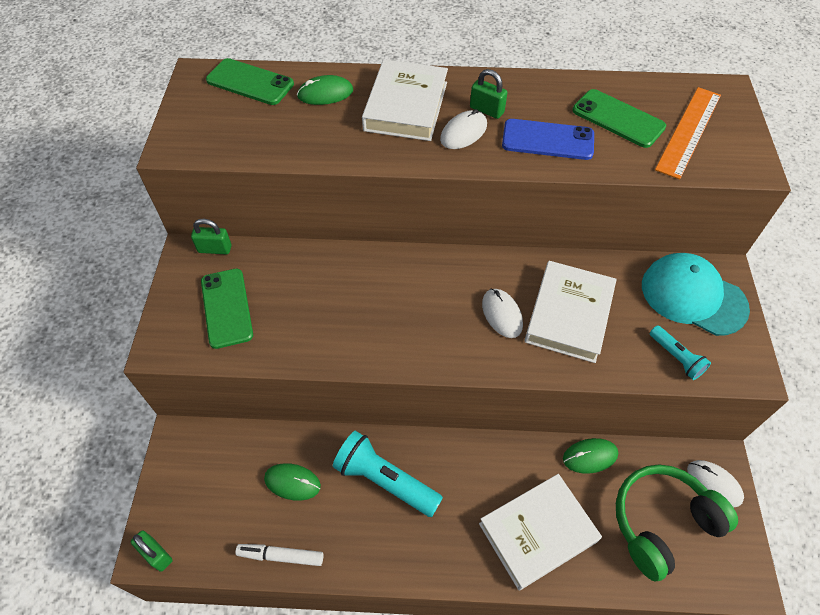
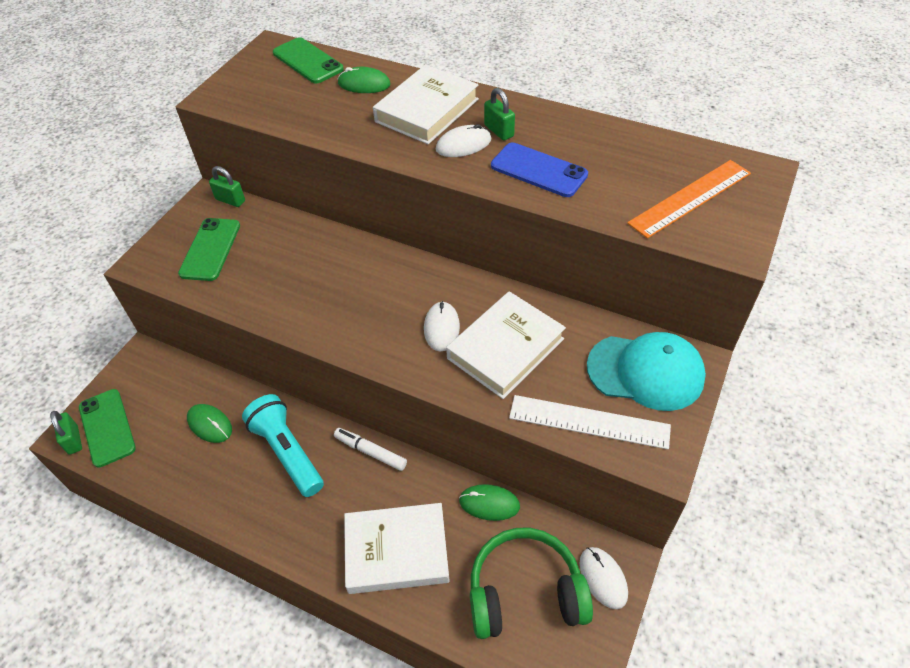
camera: 25 degrees right, 5 degrees down
(281, 556) = (165, 480): white marker -> white marker (370, 452)
(618, 119) = (623, 169): green phone -> green phone (107, 427)
(676, 357) = (589, 422): turquoise flashlight -> white ruler
(693, 296) = (645, 372): turquoise cap -> turquoise cap turned 135 degrees clockwise

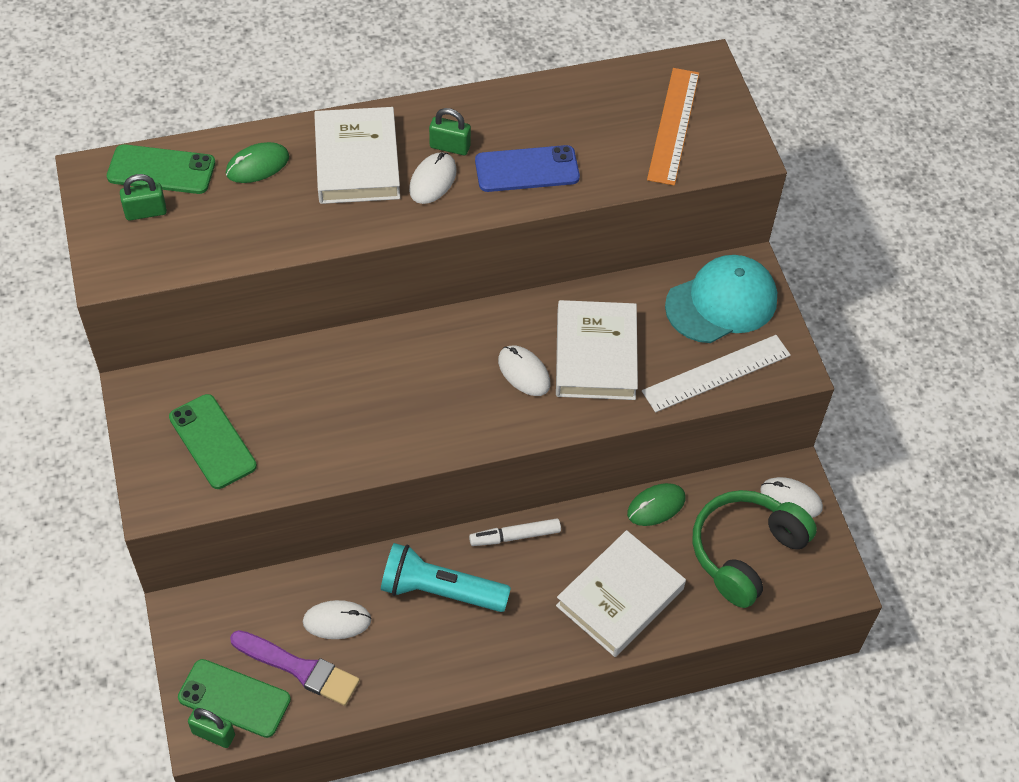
camera: 45 degrees left, 5 degrees up
(158, 437) = (299, 668): none -> purple brush
(210, 424) = (337, 621): green mouse -> white mouse
(230, 200) = (167, 378): green padlock -> green padlock (146, 212)

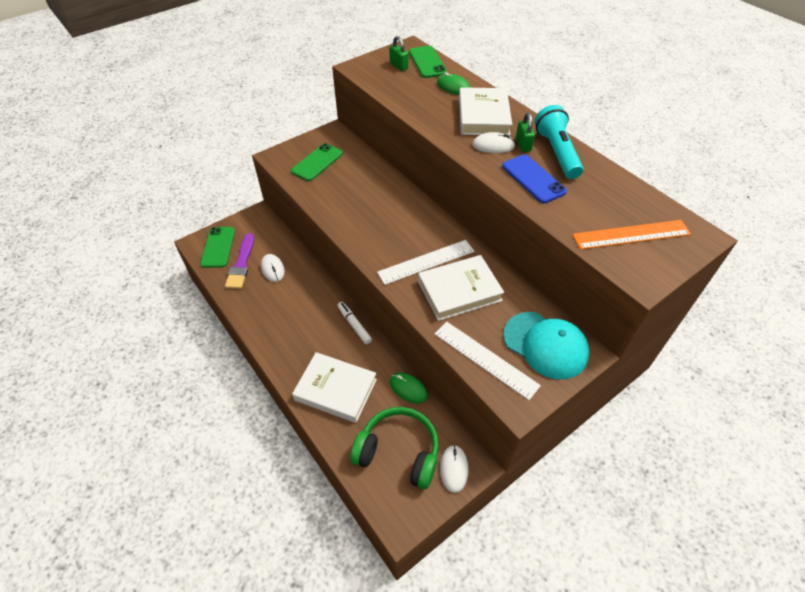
camera: 70 degrees right, 5 degrees down
(213, 734) = (198, 246): green padlock -> none
(357, 161) = (483, 116): white book -> white book turned 60 degrees counterclockwise
(440, 590) = (306, 303): turquoise flashlight -> turquoise flashlight (557, 152)
(524, 372) = (426, 262): white mouse -> white ruler

